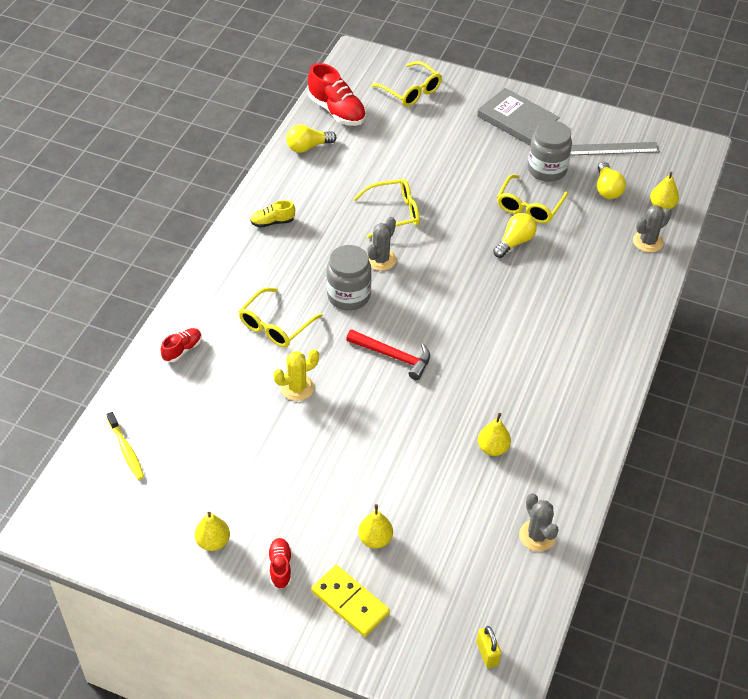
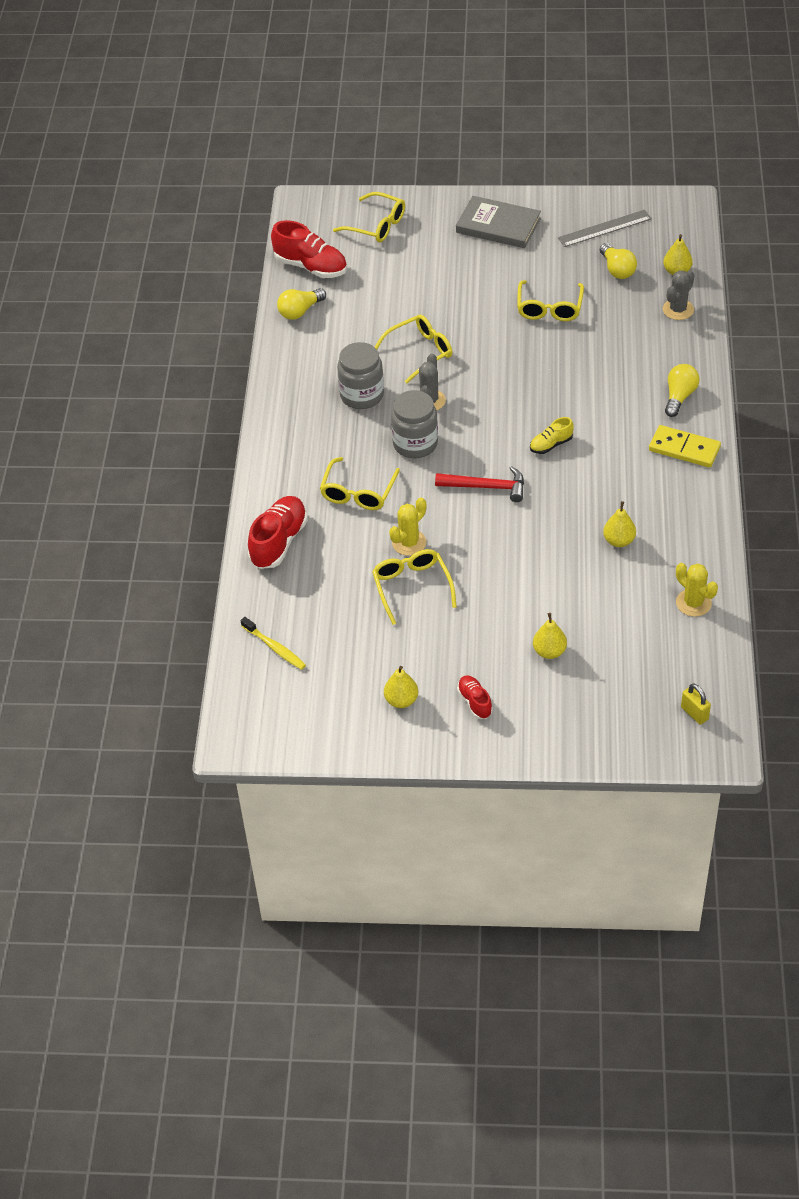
camera: 15 degrees left, 0 degrees up
(182, 350) = (279, 542): red shoe -> red shoe, size x1.83
(272, 222) = (303, 395): yellow shoe -> yellow shoe (551, 445)
(278, 431) = (412, 587): none -> yellow glasses
(350, 602) = (553, 710): yellow domino -> yellow domino (684, 449)
(514, 242) = (551, 346): yellow light bulb -> yellow light bulb (679, 397)
(537, 535) = (693, 603): grey cactus -> yellow cactus
(547, 169) = (550, 267): grey jar -> grey jar (362, 395)

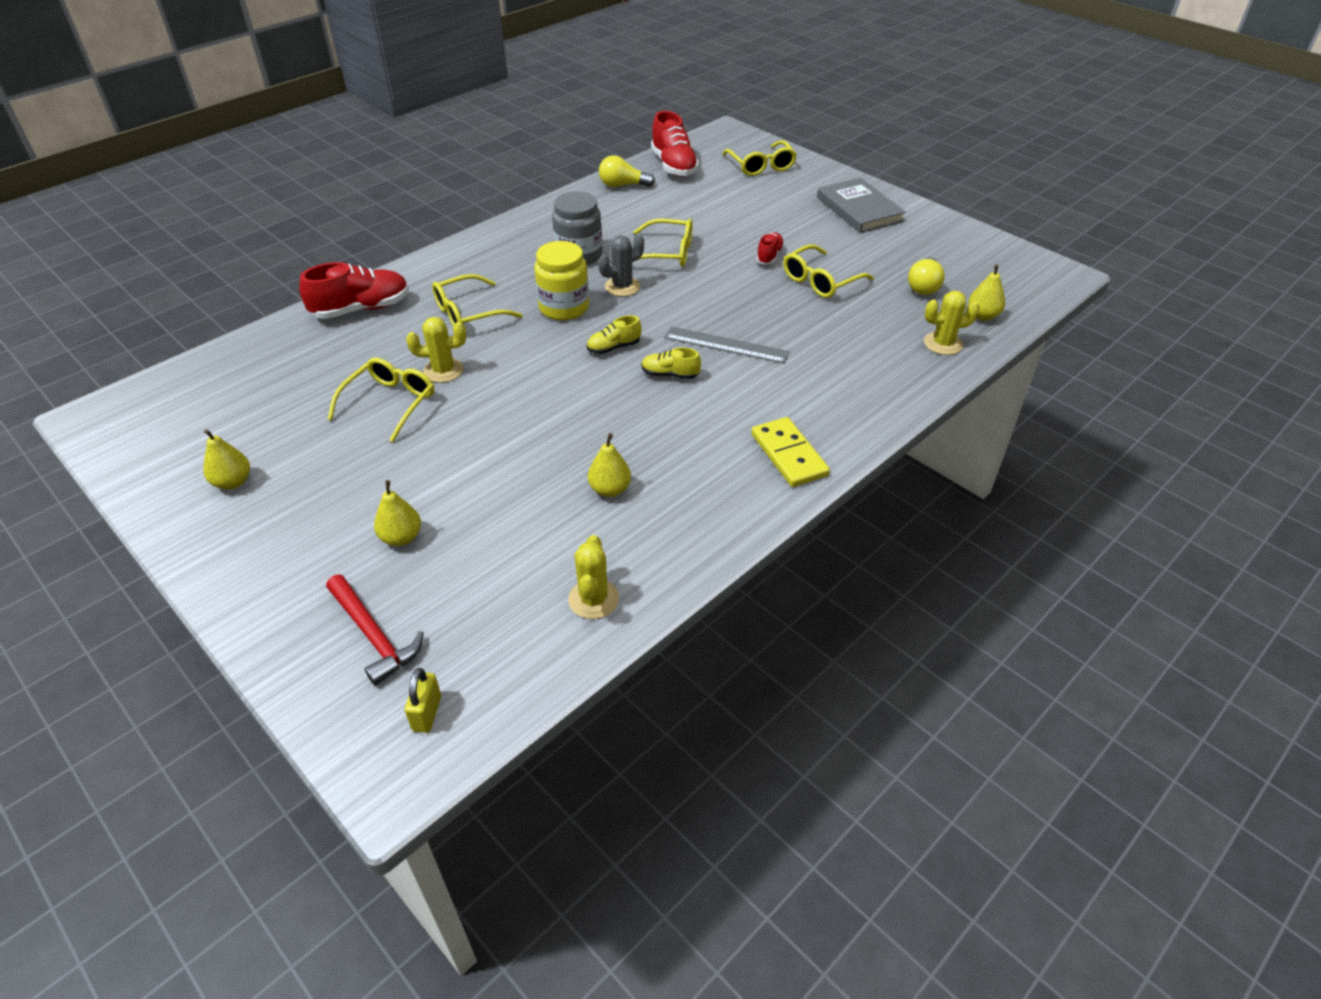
camera: 40 degrees right, 5 degrees down
(274, 647) = (231, 375): yellow toothbrush -> none
(415, 444) = (564, 308): grey jar -> yellow jar
(474, 702) = (276, 530): red shoe -> red shoe (769, 256)
(486, 487) = (567, 371): red hammer -> red hammer (374, 636)
(490, 450) = (614, 347): none -> yellow shoe
(604, 228) = (953, 254): grey ruler -> grey ruler (726, 345)
(678, 309) = (943, 344): grey cactus -> yellow cactus
(679, 397) = (846, 410): yellow light bulb -> none

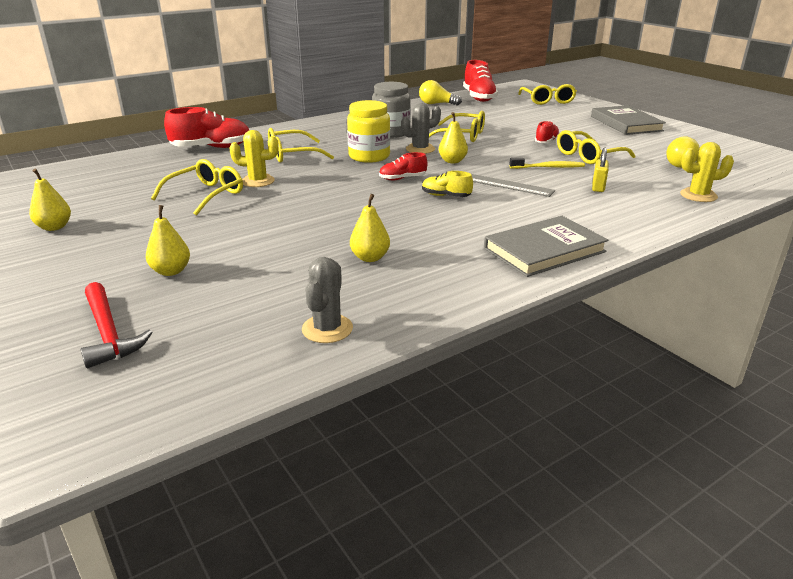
camera: 10 degrees right, 15 degrees down
(427, 713) = (124, 397): yellow padlock -> yellow padlock (598, 187)
(593, 599) = (327, 329): yellow cactus -> grey cactus
(614, 347) = (402, 178): yellow shoe -> red shoe
(777, 308) = (548, 167): none -> yellow toothbrush
(789, 455) = (544, 250): yellow domino -> grey book
(982, 316) = (736, 182): yellow pear -> yellow pear (452, 161)

